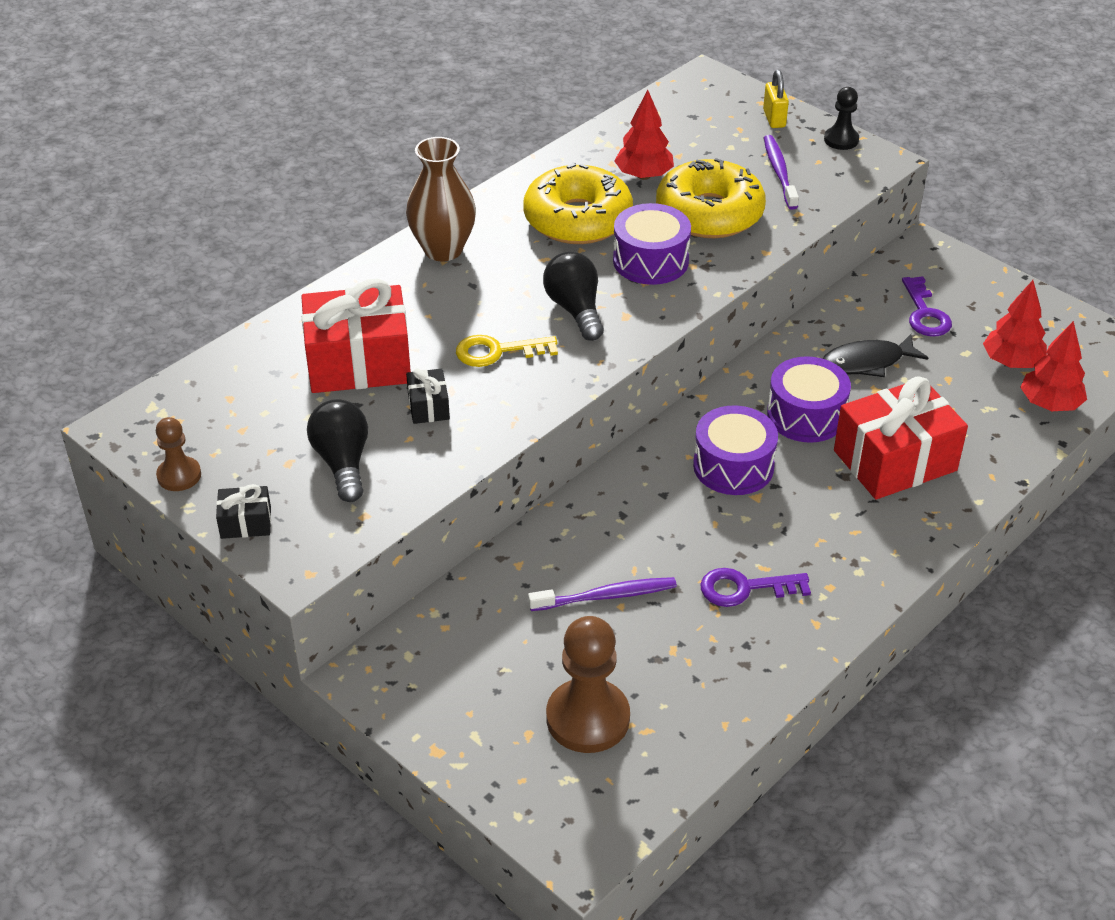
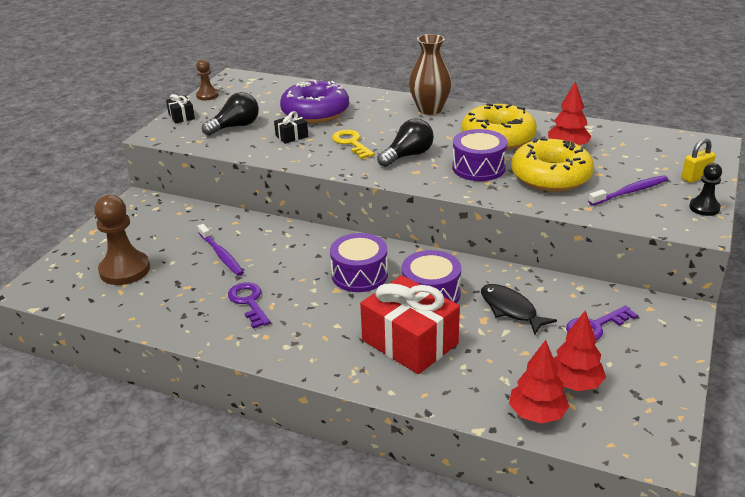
camera: 70 degrees right, 10 degrees down
(359, 363) = (315, 112): red gift -> purple donut

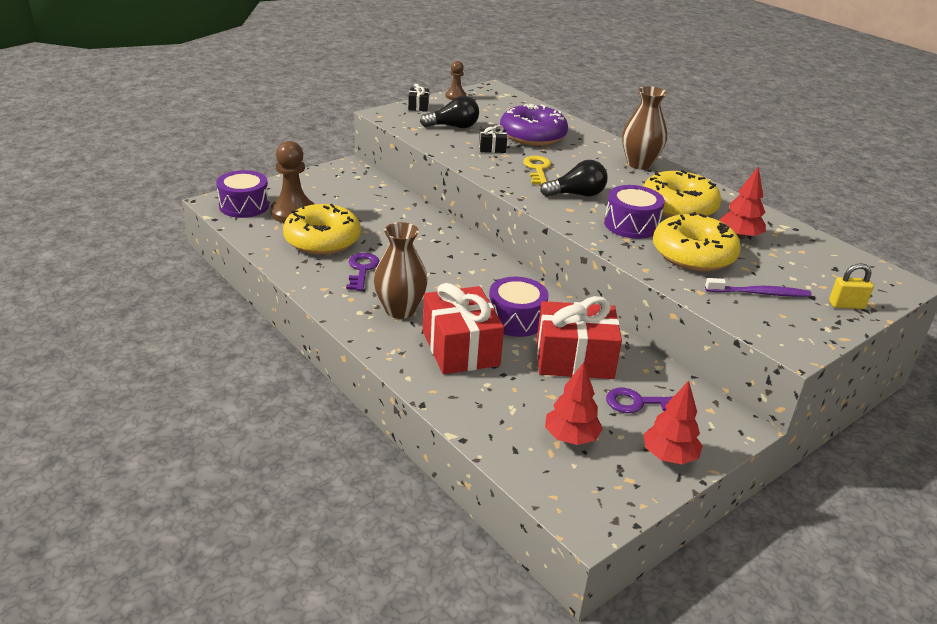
camera: 25 degrees right, 0 degrees up
(181, 287) = (322, 240): none -> yellow donut
(221, 254) = (374, 228): purple toothbrush -> none
(322, 328) = (400, 310): none -> brown vase
(359, 275) = (469, 283): purple drum -> purple drum (244, 206)
(511, 309) = (574, 359): black fish -> red gift
(537, 414) = (512, 445): red tree -> red tree (669, 456)
(704, 208) = (823, 333): black pawn -> none

